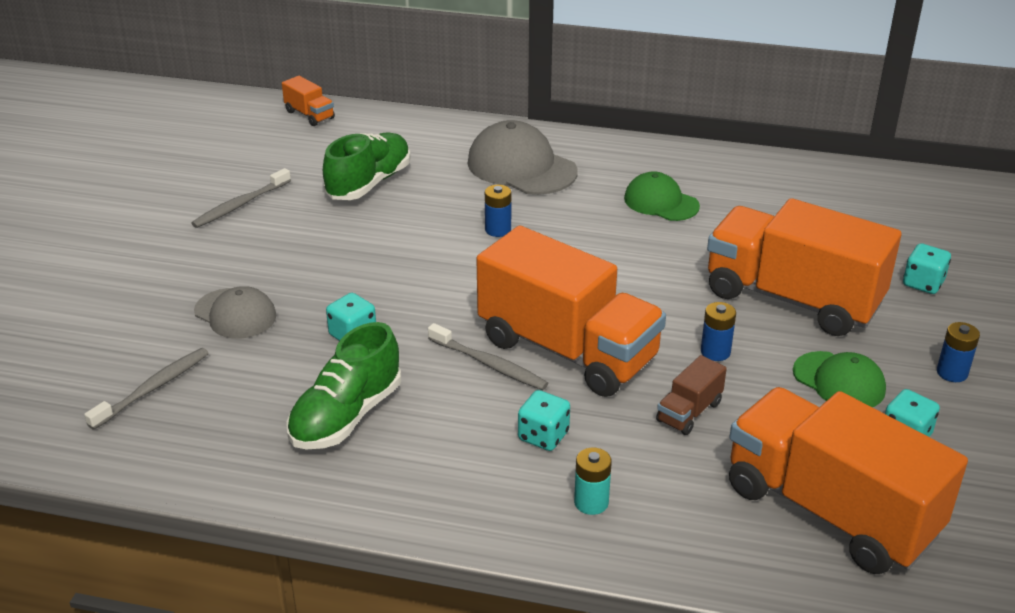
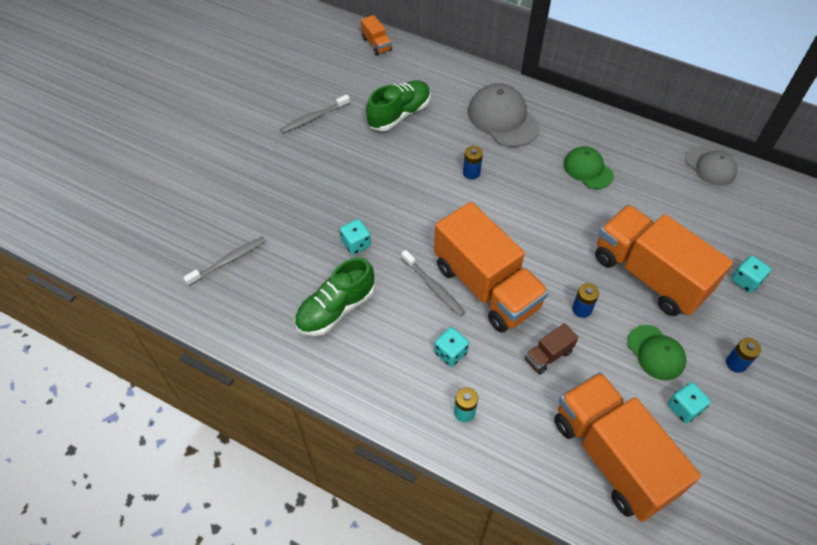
camera: 15 degrees right, 20 degrees up
(235, 314) = (289, 211): grey cap -> grey cap (710, 166)

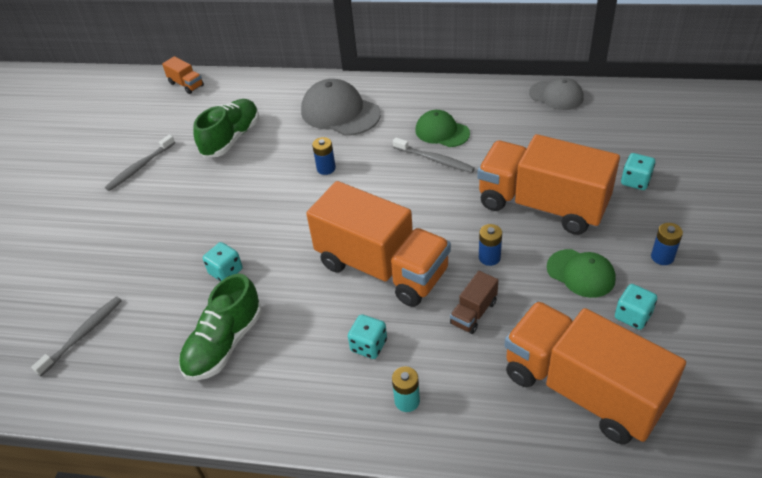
camera: 15 degrees left, 10 degrees down
(433, 287) = (325, 286): grey toothbrush -> grey toothbrush (434, 159)

